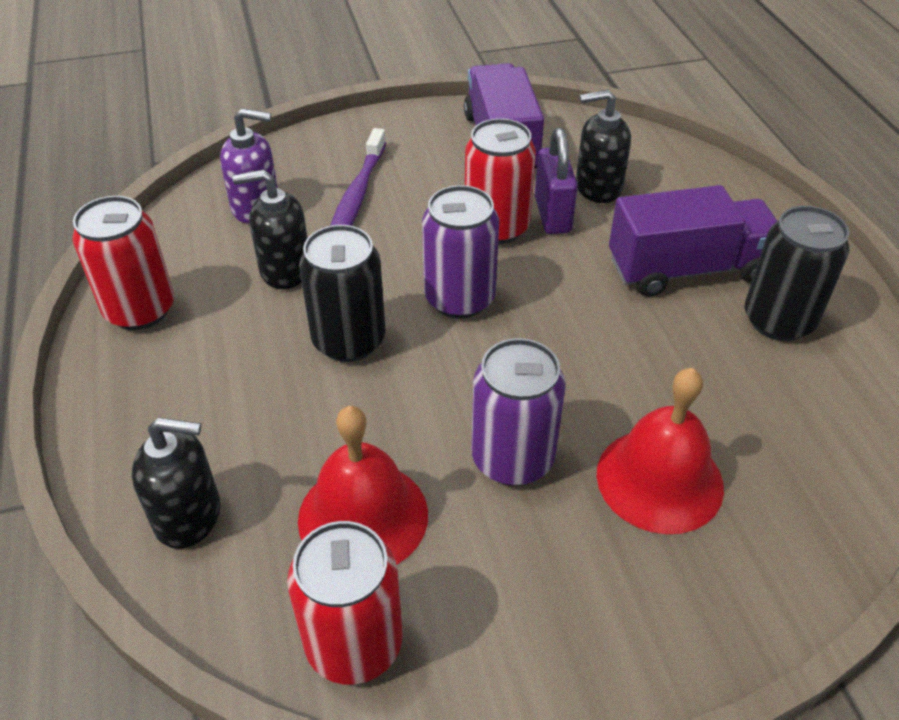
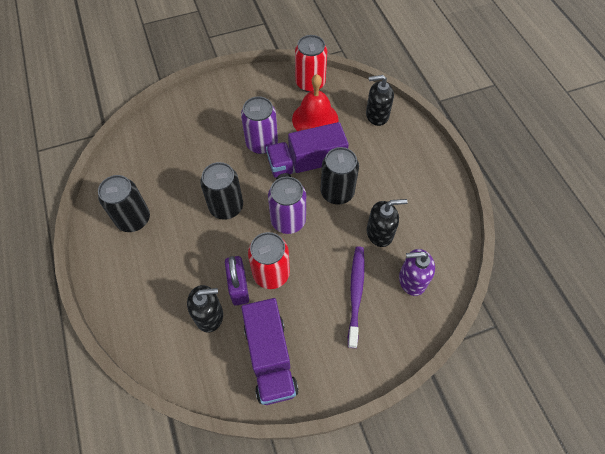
camera: 175 degrees right, 15 degrees up
(140, 310) = (440, 202): red can -> none
(588, 329) = (226, 207): none -> black can
(659, 479) = (206, 139): red bell -> none
(687, 269) = (170, 249): purple truck -> purple truck (306, 164)

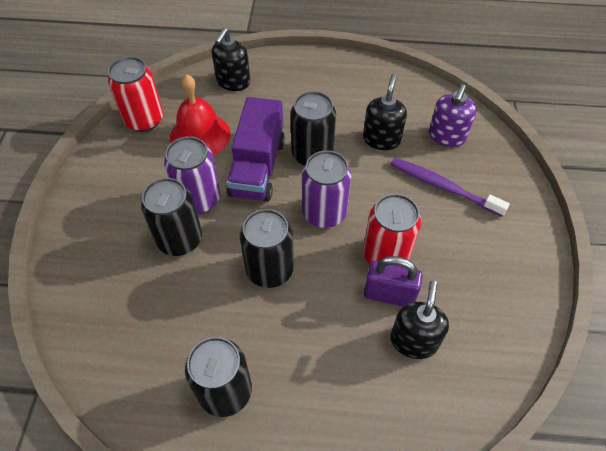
camera: 65 degrees left, 5 degrees down
(226, 148) = (180, 239): none -> black can
(270, 358) = (490, 294): purple truck -> none

